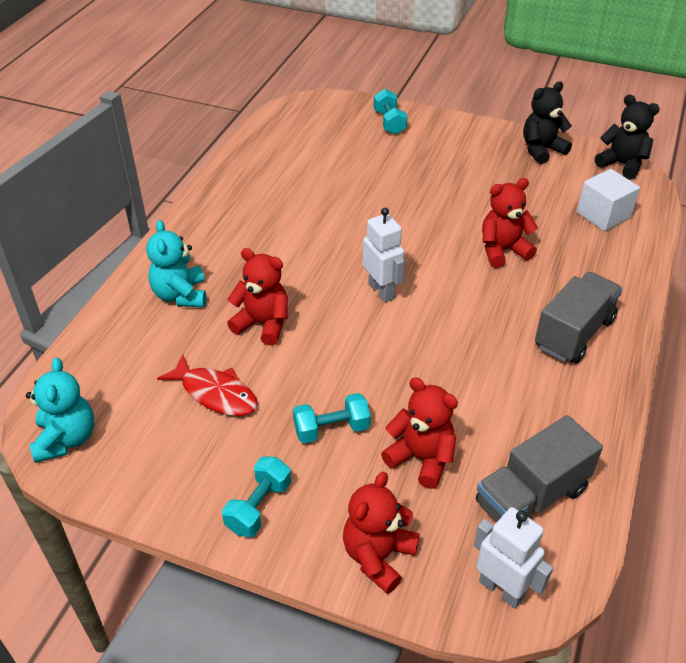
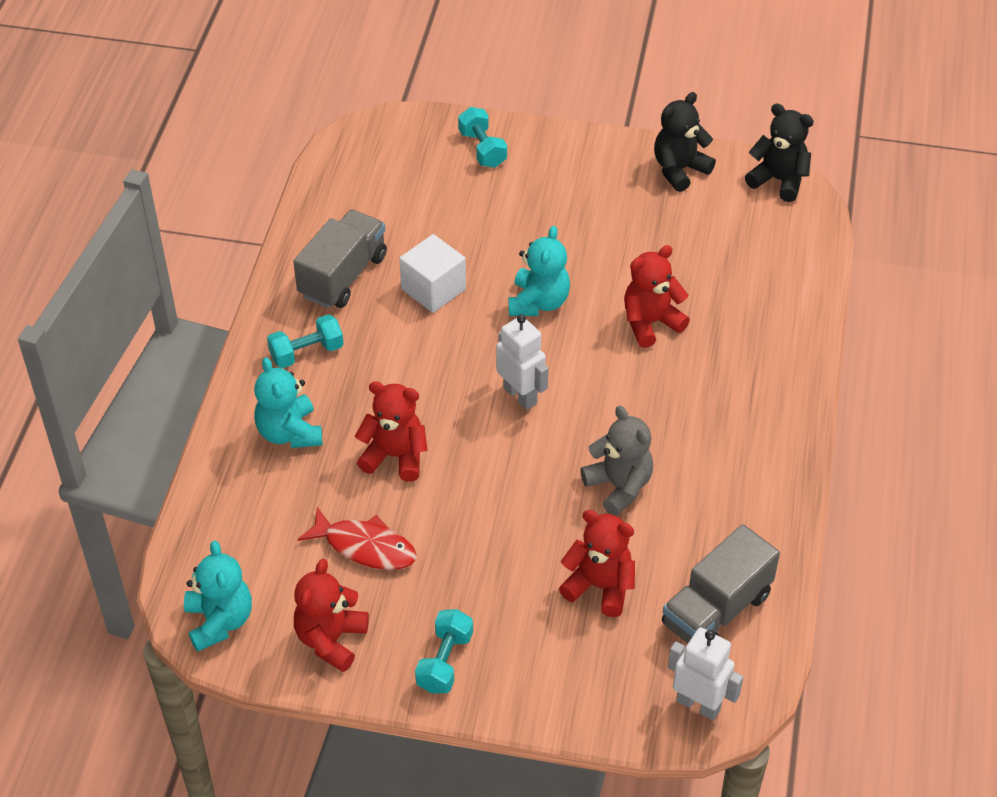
camera: 10 degrees left, 5 degrees up
(331, 429) = (500, 569): turquoise dumbbell -> turquoise dumbbell (306, 353)
(378, 556) = (575, 692): red teddy bear -> red teddy bear (331, 640)
(411, 226) = (538, 302): none -> turquoise teddy bear
(454, 373) = (619, 486): none -> grey teddy bear
(574, 333) = (742, 419): grey truck -> grey truck (343, 276)
(603, 215) = (762, 258): white cube -> white cube (433, 289)

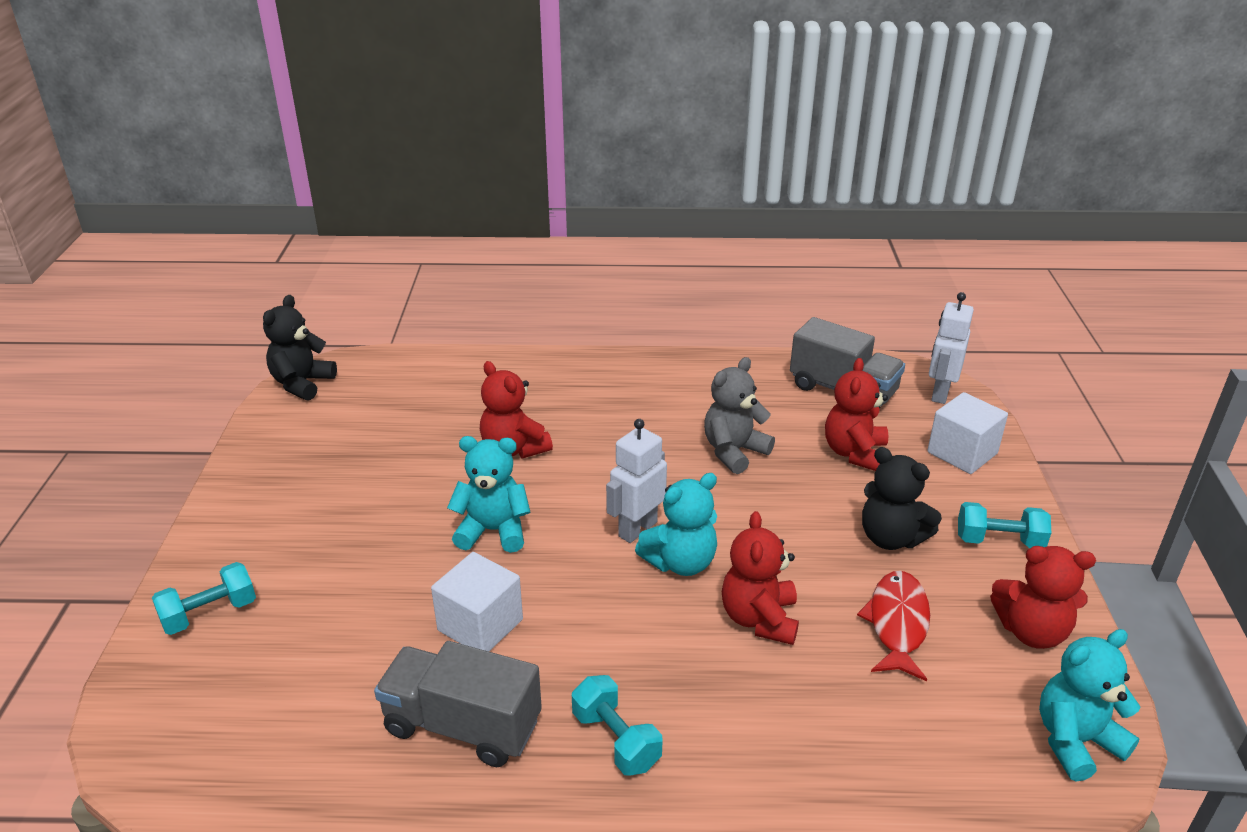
camera: 100 degrees left, 15 degrees down
(289, 433) = (760, 730): turquoise teddy bear -> turquoise teddy bear (680, 562)
(584, 683) = (962, 453): none -> white cube
(679, 170) = (277, 446): black teddy bear -> black teddy bear (891, 538)

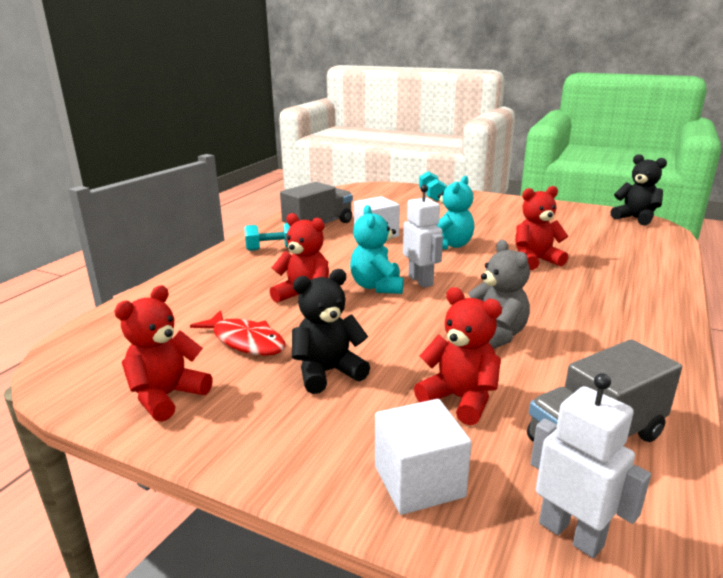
camera: 115 degrees right, 10 degrees down
(999, 541) = (267, 433): turquoise dumbbell -> none
(1075, 741) = (81, 368): turquoise teddy bear -> none

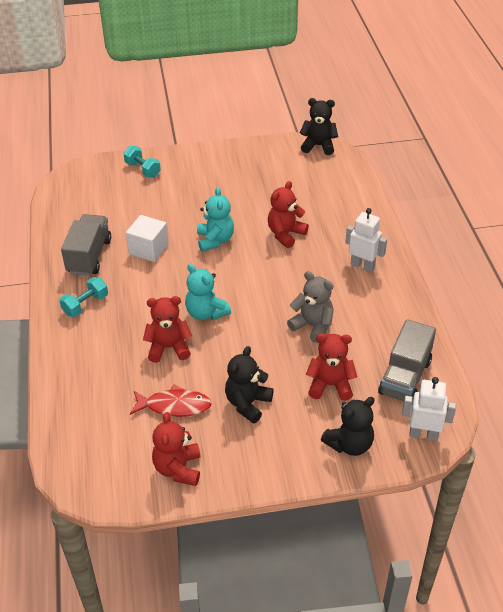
camera: 35 degrees left, 20 degrees up
(419, 481) = (349, 444): white cube -> black teddy bear
(421, 281) = (229, 292): white robot -> white robot (362, 266)

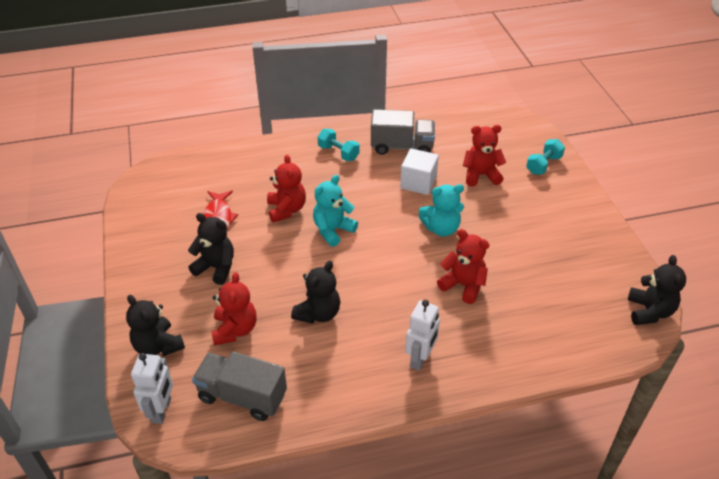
camera: 85 degrees right, 0 degrees up
(178, 469) = (150, 228): red teddy bear -> red teddy bear (481, 175)
(312, 326) = (318, 313): grey teddy bear -> black teddy bear

